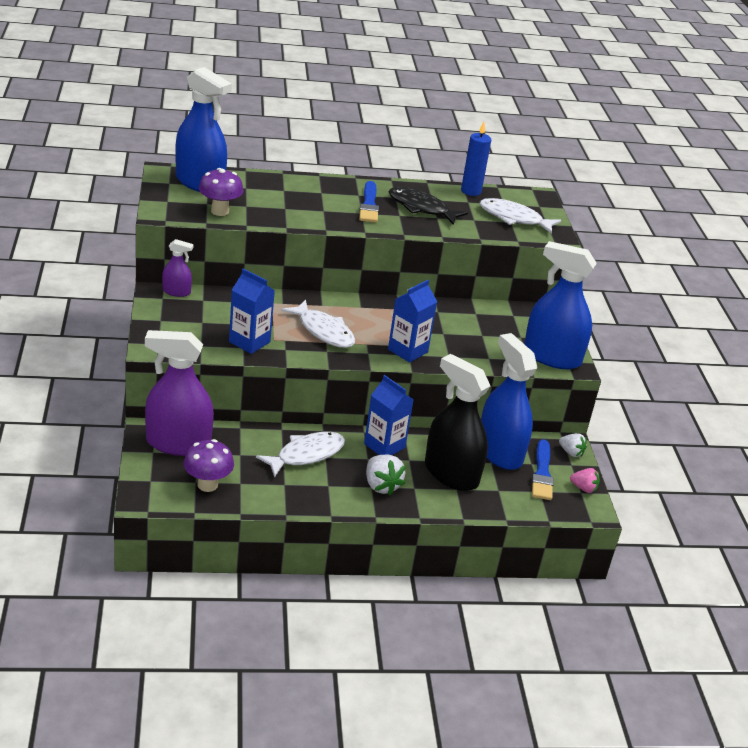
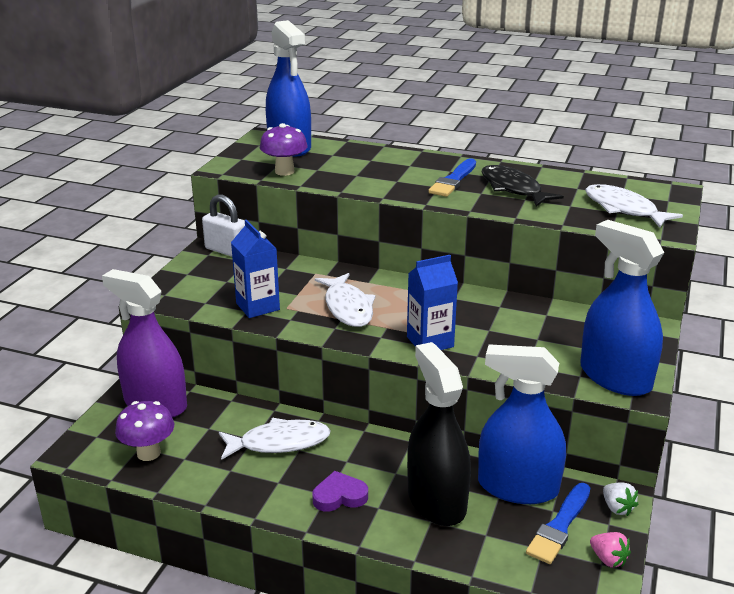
camera: 30 degrees right, 5 degrees down
(176, 292) = (226, 251): purple spray bottle -> white padlock
(381, 485) = (339, 496): white strawberry -> purple heart
(384, 446) = (376, 451): blue carton -> none
(471, 191) = (589, 179): blue candle -> none
(499, 452) = (517, 487): blue spray bottle -> blue spray bottle turned 75 degrees counterclockwise

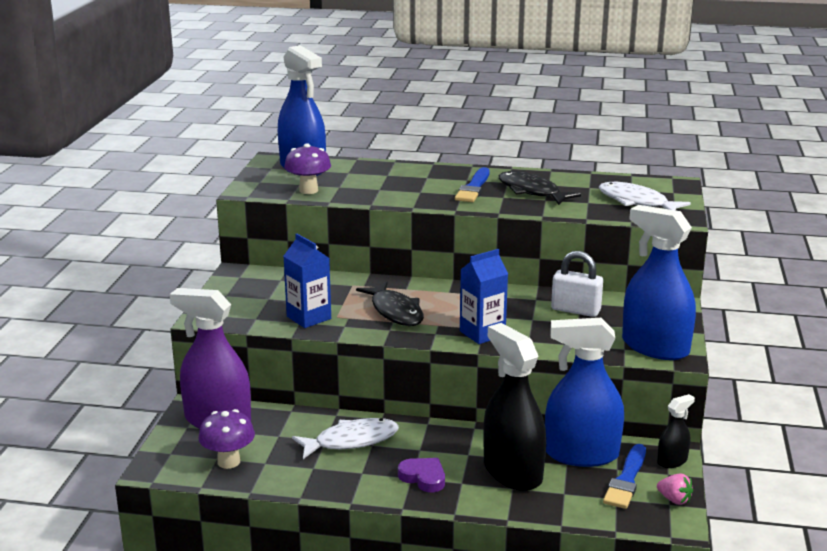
camera: 10 degrees left, 5 degrees down
(226, 251) = (257, 272): white padlock -> white padlock (575, 310)
(339, 496) = (423, 477): purple heart -> purple heart turned 60 degrees clockwise
(348, 307) = (395, 311): white fish -> black fish
(617, 508) = (672, 461): white strawberry -> black spray bottle

